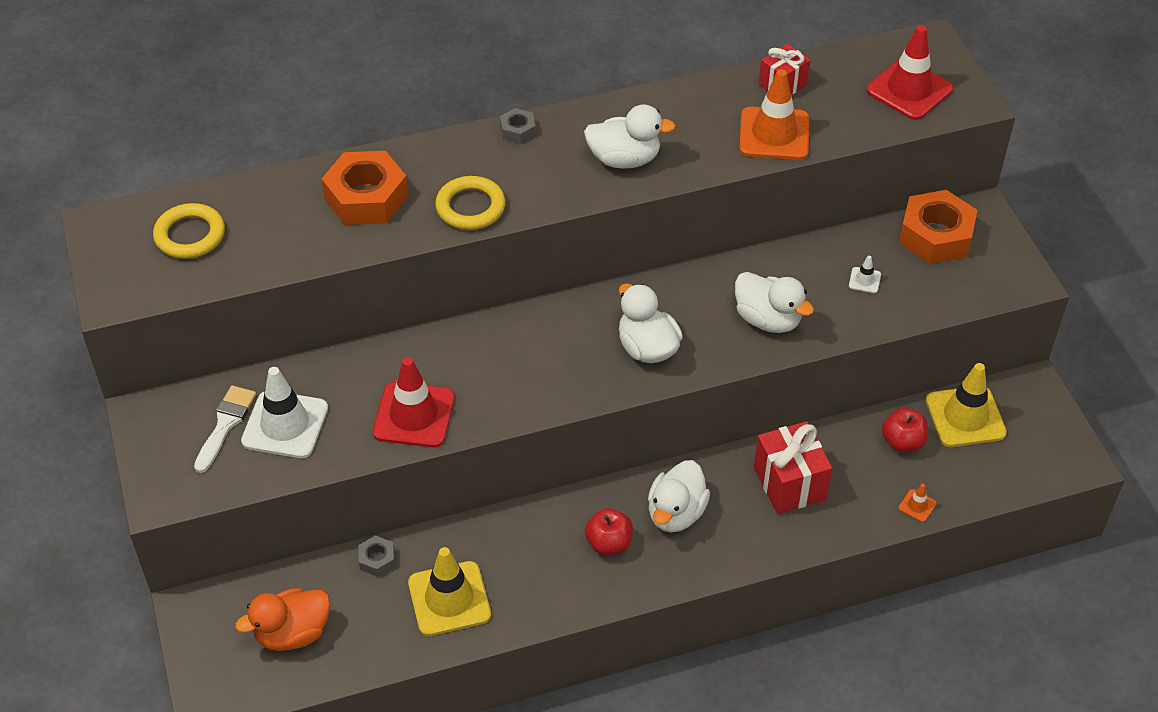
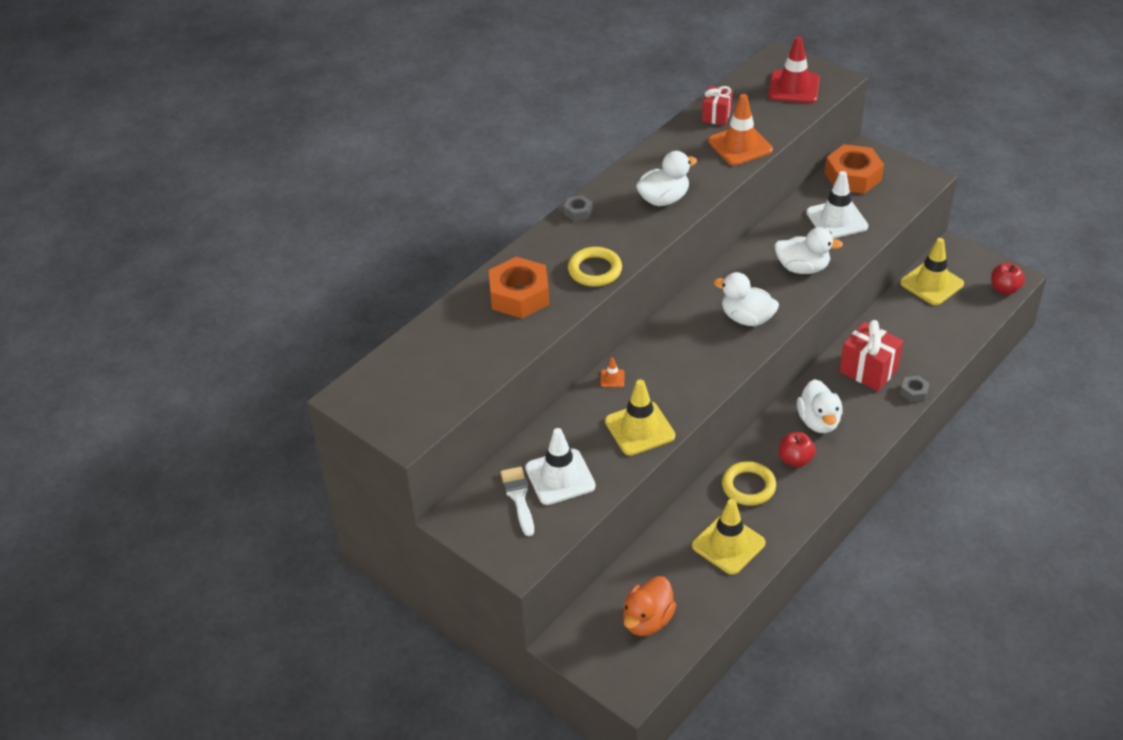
camera: 30 degrees left, 5 degrees down
(190, 235) = (420, 373): yellow ring -> yellow ring (748, 486)
(377, 559) = (659, 546): grey nut -> grey nut (914, 392)
(414, 415) = (639, 429): red traffic cone -> yellow traffic cone
(864, 280) = (836, 220): white traffic cone -> white traffic cone, size x2.32
(902, 442) = (910, 315): red apple -> red apple (1004, 289)
(917, 506) = (951, 346): orange traffic cone -> orange traffic cone (612, 378)

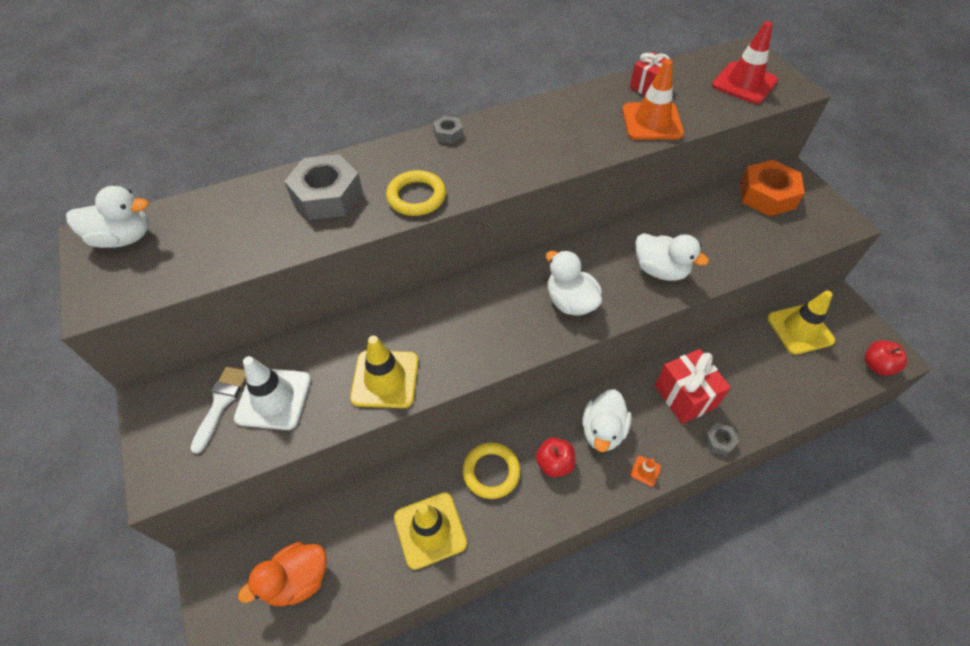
camera: 25 degrees right, 10 degrees up
(519, 295) = (327, 196): orange nut -> grey nut
(612, 378) = (400, 312): orange traffic cone -> orange traffic cone (645, 471)
(663, 199) = (538, 149): white duck -> white duck (124, 238)
(836, 220) = (725, 233): white traffic cone -> none

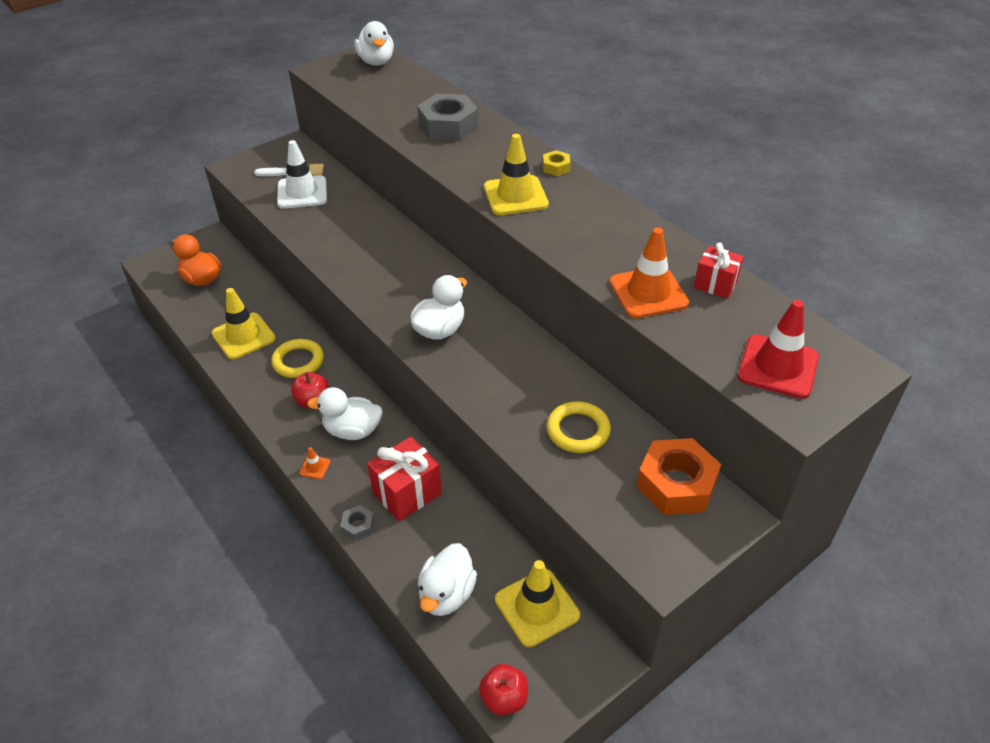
camera: 75 degrees right, 10 degrees down
(385, 379) = (329, 239): yellow traffic cone -> yellow traffic cone (515, 196)
(416, 197) = (464, 167): yellow ring -> yellow ring (578, 430)
(448, 134) = (556, 167): grey nut -> yellow nut
(660, 270) = (505, 391): white duck -> white duck (447, 594)

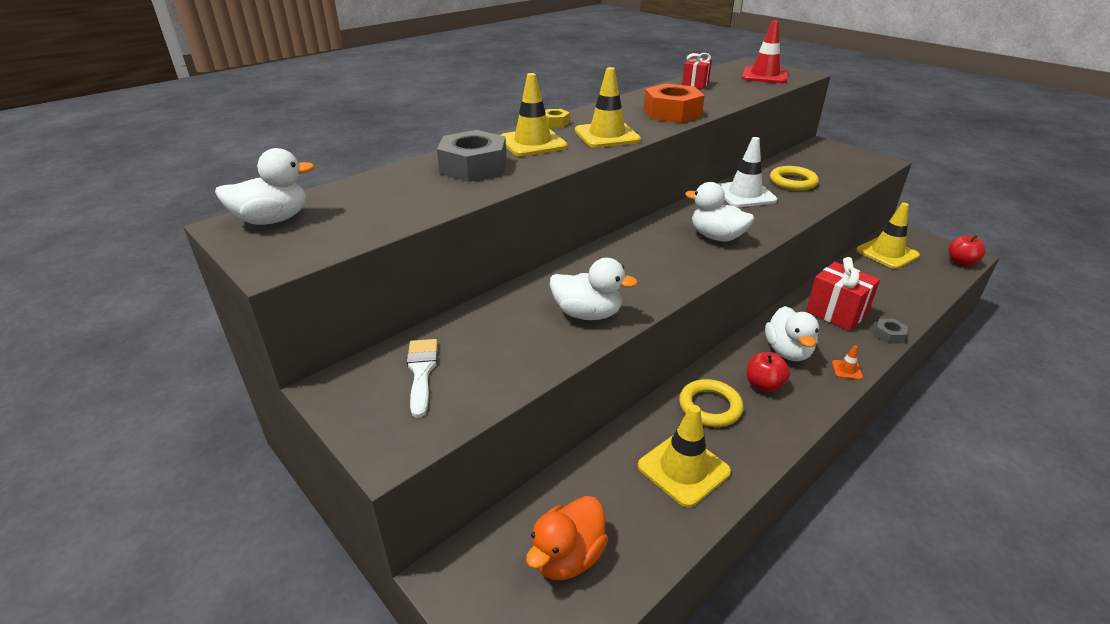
camera: 95 degrees left, 10 degrees down
(302, 193) = (480, 355): white traffic cone -> white traffic cone (744, 194)
(447, 594) = (910, 287): white duck -> white duck (587, 314)
(500, 154) = (532, 143): none -> yellow traffic cone
(648, 293) = (717, 99): orange traffic cone -> none
(676, 484) = (813, 156): orange nut -> orange nut (672, 113)

